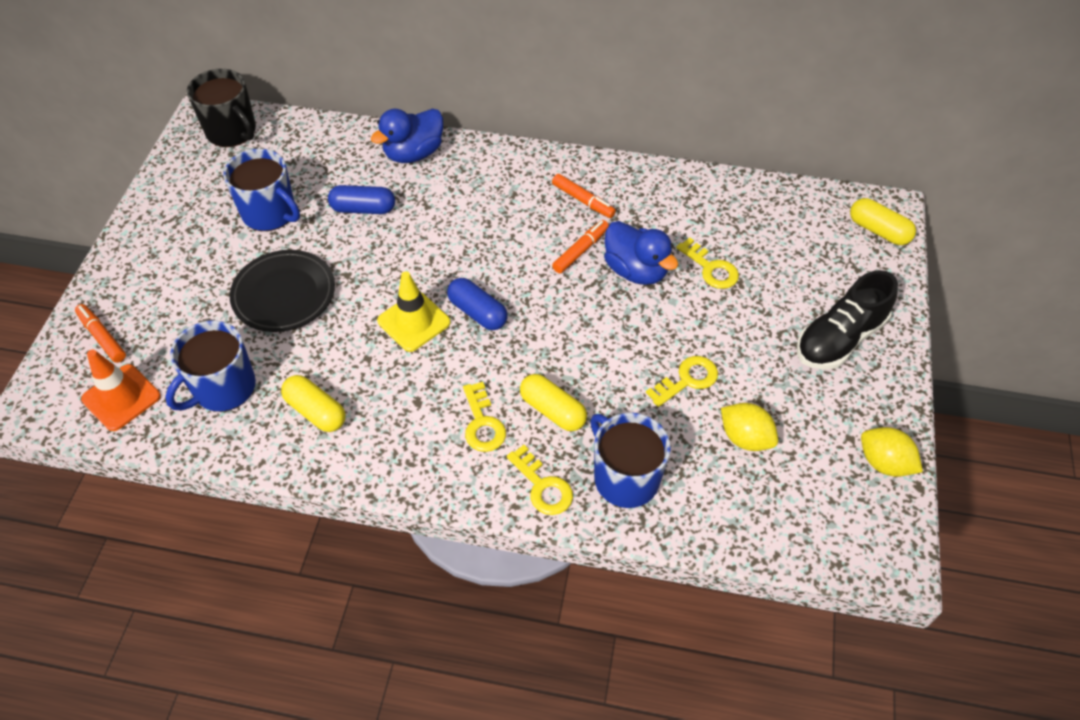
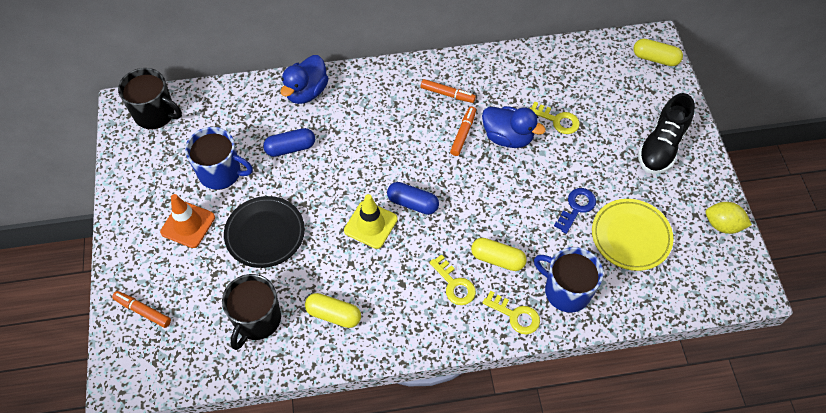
camera: 20 degrees left, 5 degrees up
(121, 397) = (183, 352): orange traffic cone -> orange traffic cone (188, 224)
(223, 388) = (257, 320): blue mug -> black mug
(687, 380) = (576, 207): yellow key -> blue key
(745, 438) = (630, 237): yellow lemon -> yellow plate

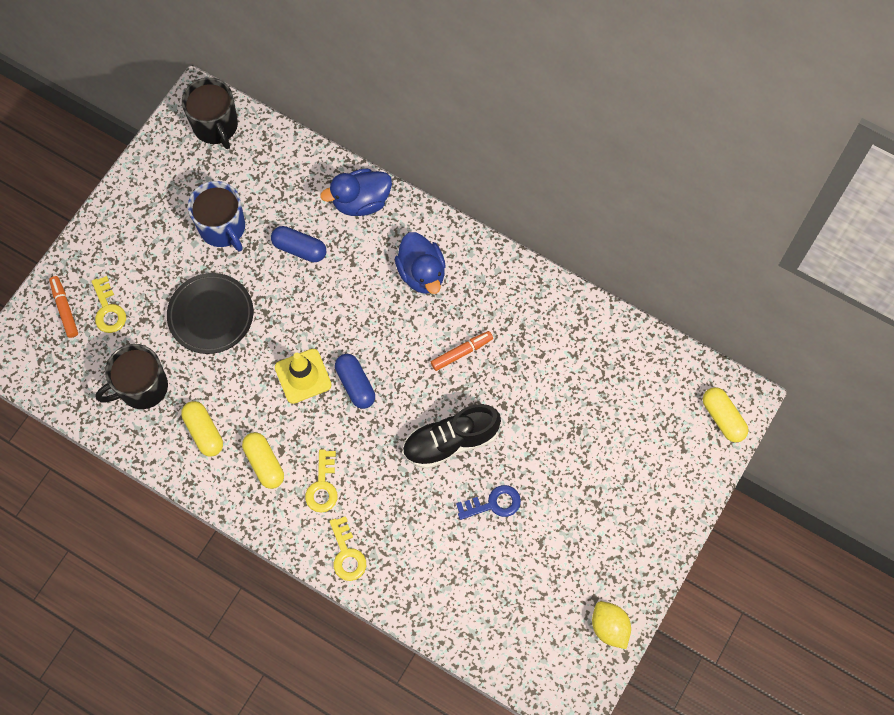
camera: 40 degrees right, 10 degrees up
(188, 224) = (158, 257): orange traffic cone -> none
(447, 94) = (485, 301): orange marker -> none
(497, 259) = (379, 493): yellow capsule -> yellow capsule (264, 463)
(508, 137) = (498, 388): blue duck -> blue duck (422, 273)
(557, 120) = (561, 407): yellow key -> yellow key (108, 310)
(566, 291) = (409, 569): blue mug -> none
(630, 237) = (514, 569): yellow plate -> none
(661, 146) = (633, 510): black shoe -> black shoe (450, 442)

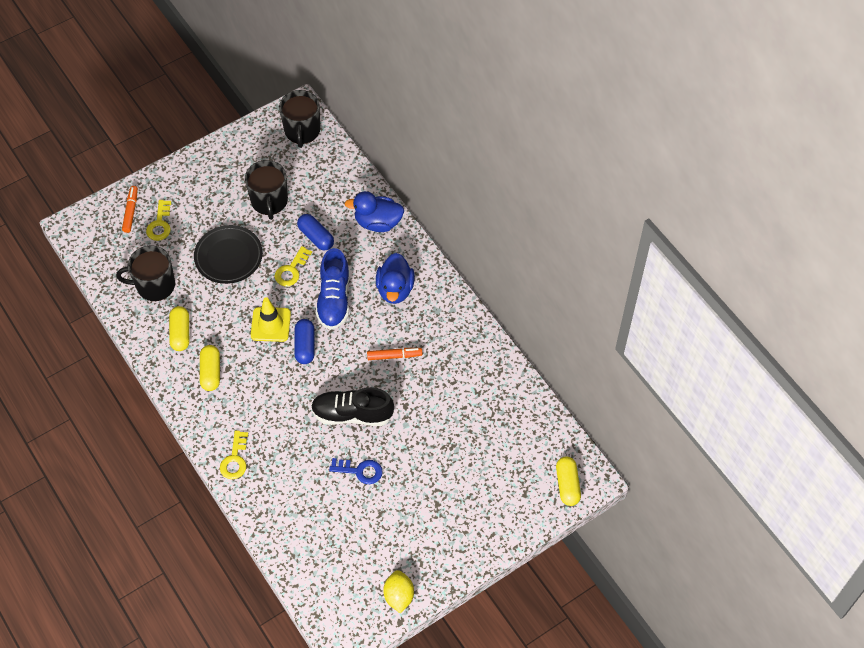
camera: 25 degrees right, 10 degrees down
(223, 228) = (269, 201): blue mug -> black mug
(322, 486) = (243, 405): yellow key -> yellow key (291, 270)
(359, 314) = (334, 299): none -> blue shoe

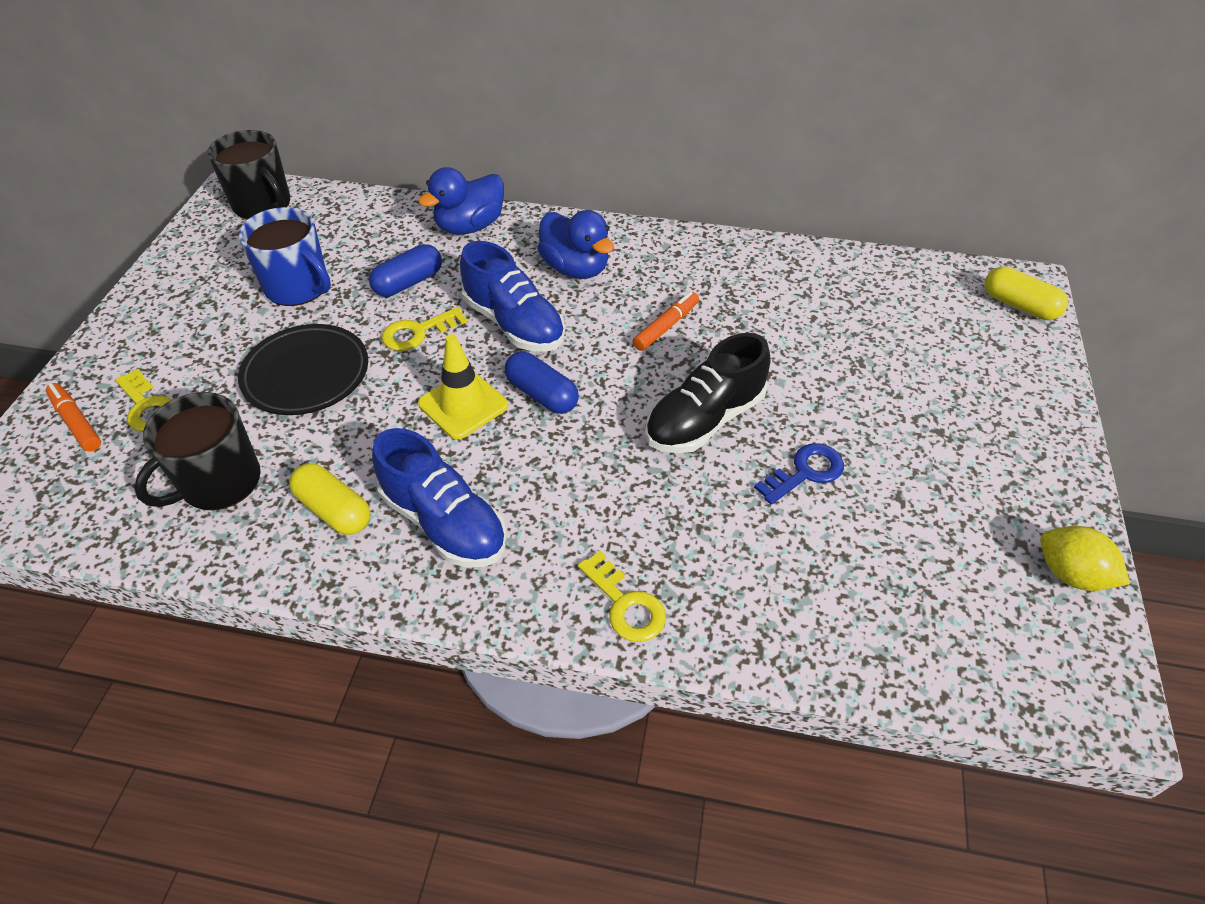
camera: 45 degrees left, 10 degrees down
(211, 372) = (444, 522): yellow capsule -> blue shoe
(269, 201) = (298, 287): black mug -> blue mug
(291, 270) = (418, 332): yellow key -> yellow key turned 75 degrees clockwise
(316, 237) = (408, 283): blue capsule -> blue capsule turned 45 degrees counterclockwise

